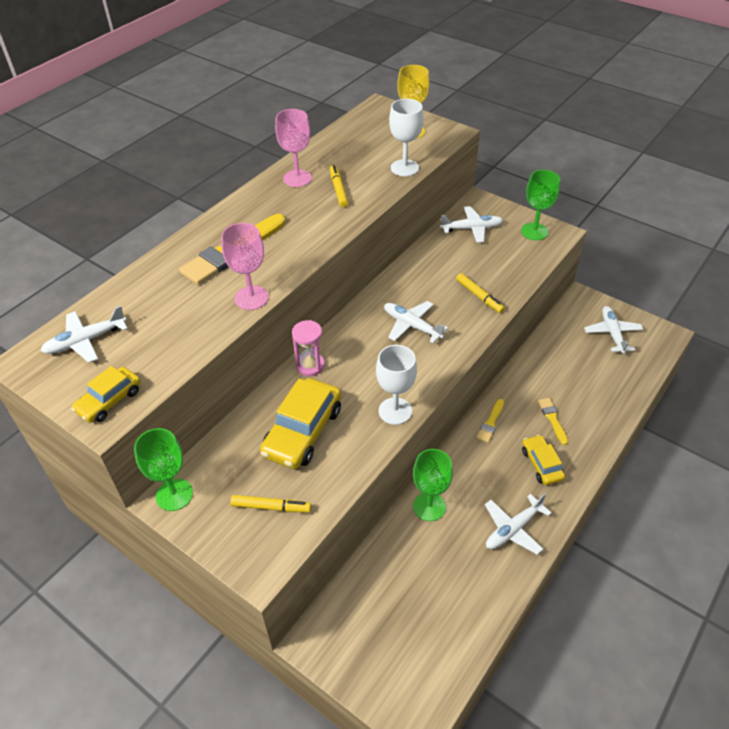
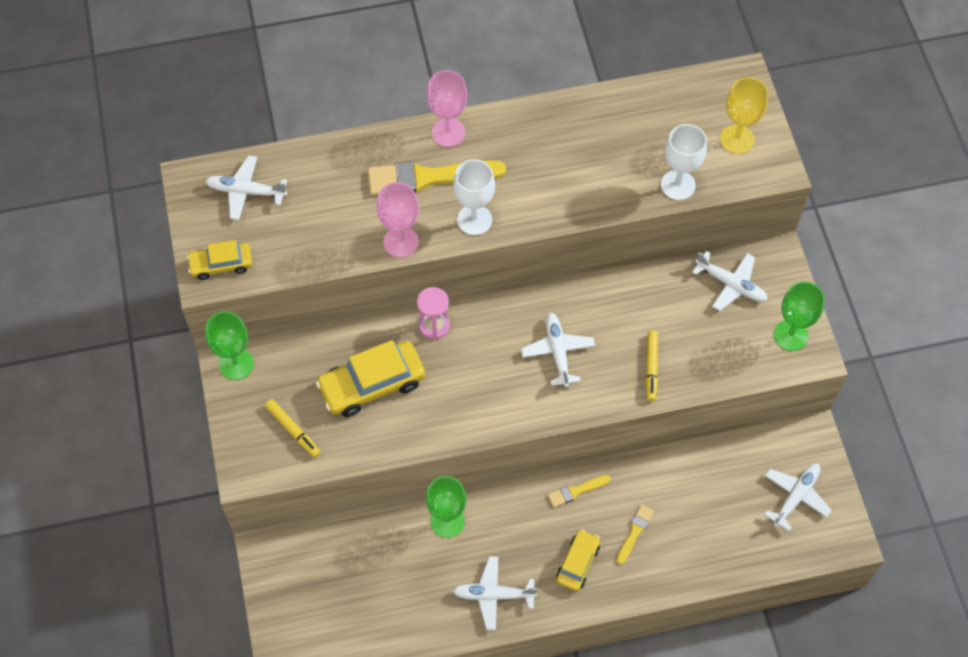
camera: 40 degrees right, 15 degrees up
(297, 178) = (564, 126): pink goblet -> pink goblet (448, 132)
(338, 189) = (588, 168): yellow marker -> none
(395, 411) = (459, 424): white goblet -> white goblet (474, 220)

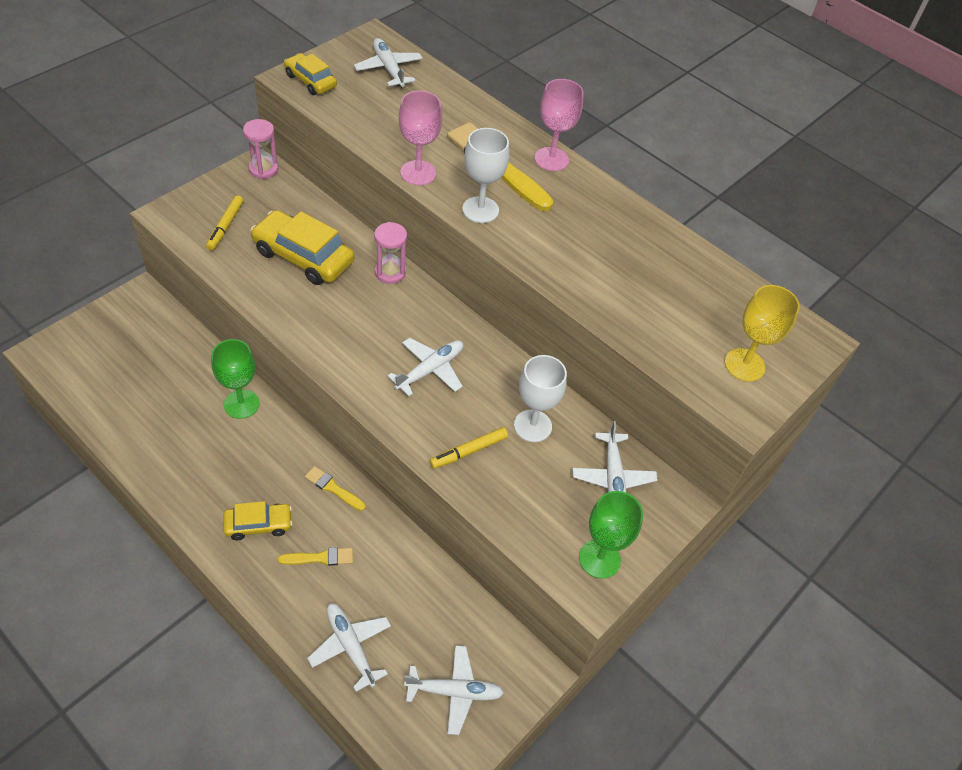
camera: 50 degrees right, 10 degrees down
(236, 364) = (263, 169): green goblet -> pink hourglass
(494, 595) = (187, 472): white plane -> white plane (351, 647)
(678, 185) = (649, 339): white goblet -> white goblet (532, 426)

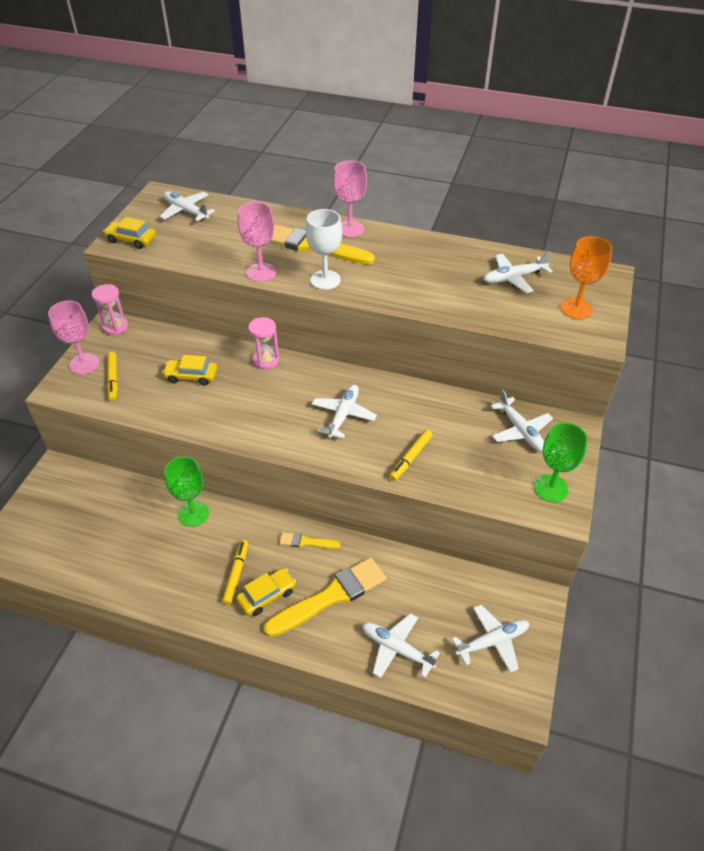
camera: 20 degrees left, 5 degrees down
(208, 197) = (84, 364): none -> pink goblet
(243, 488) = (236, 574): none -> yellow marker
(303, 257) = (191, 376): yellow car -> yellow car, size x0.59
(320, 558) = (330, 596): yellow brush -> yellow brush, size x2.06
(532, 426) = (442, 421): white goblet -> none
(698, 296) = (514, 278): none -> white plane
(744, 365) = (576, 308): yellow goblet -> orange goblet

